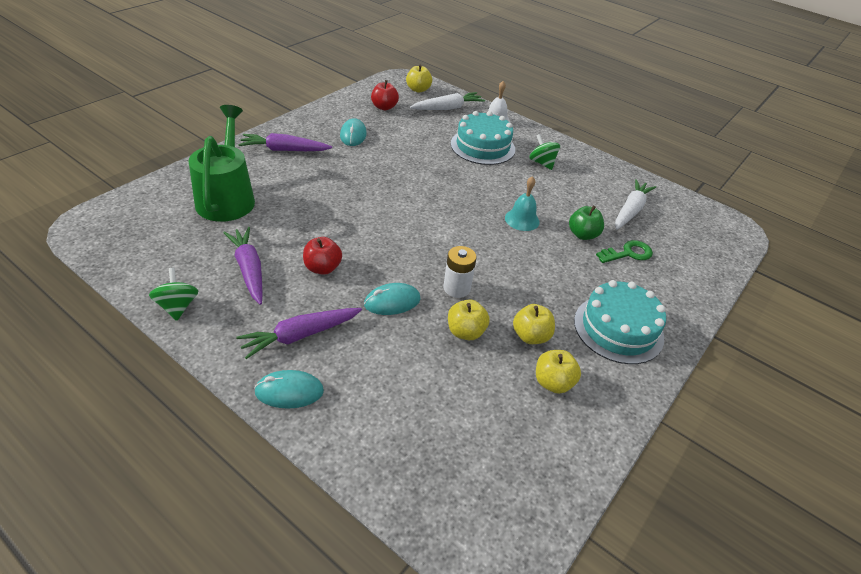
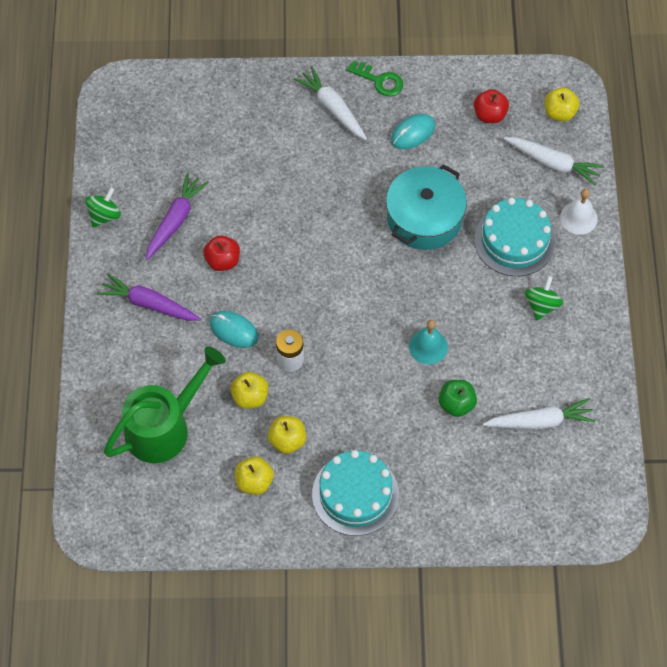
camera: 55 degrees right, 20 degrees up
(227, 197) = (232, 132): green watering can -> green watering can (164, 426)
(284, 150) = (332, 108): purple carrot -> white carrot
(289, 391) = (102, 338): turquoise mouse -> none
(420, 165) = (424, 218): none -> turquoise pot
(628, 253) = (466, 453): green key -> green key (380, 81)

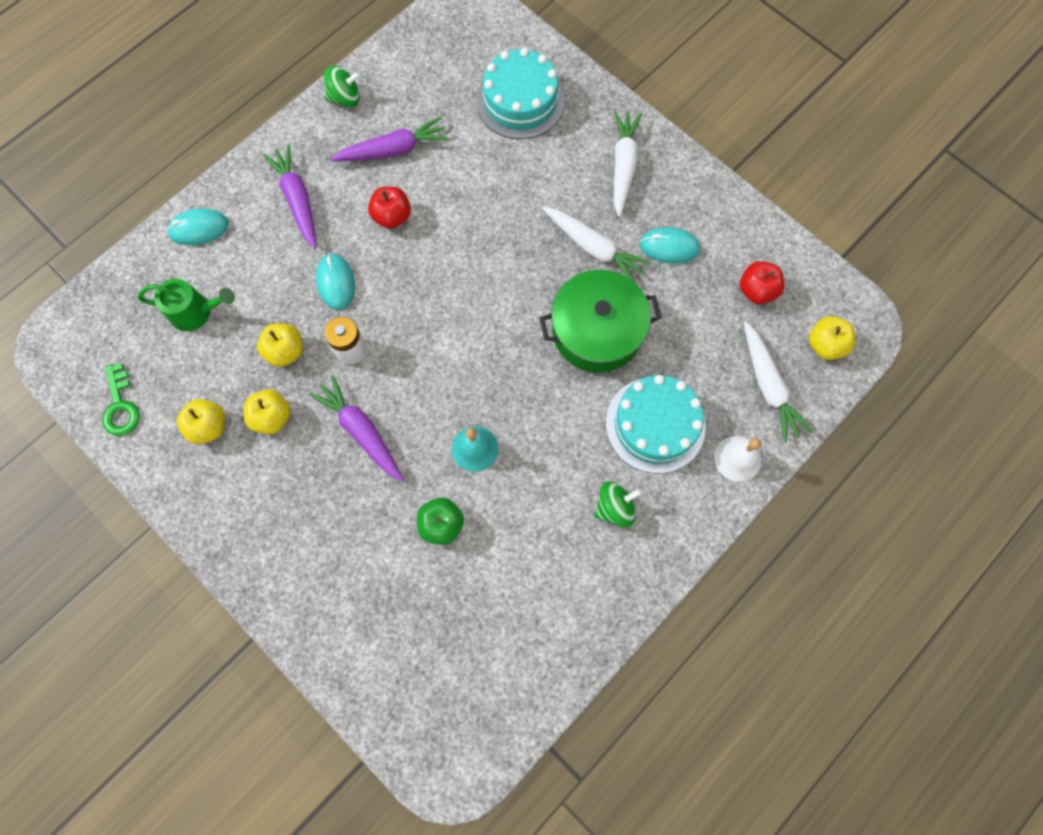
camera: 45 degrees right, 10 degrees up
(104, 377) = (199, 228): none -> turquoise mouse
(164, 426) = (196, 312): green watering can -> green watering can, size x0.59
(350, 398) = (361, 431): none -> purple carrot
(355, 494) = (272, 519): turquoise cake -> turquoise cake (520, 101)
(380, 81) = (690, 177): green key -> green key (121, 406)
(424, 218) = (597, 331): turquoise pot -> green pot
(540, 421) = (496, 614): white carrot -> white carrot (594, 248)

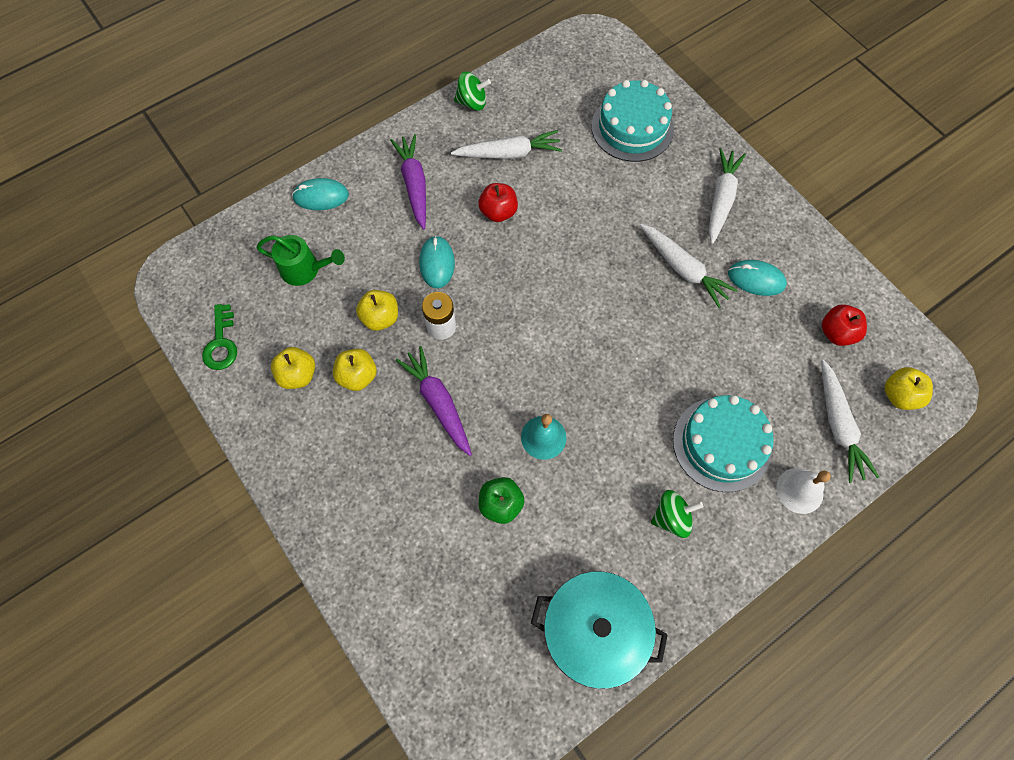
camera: 10 degrees right, 5 degrees down
(393, 150) = (509, 153): purple carrot -> white carrot
(553, 632) = (594, 630): none -> turquoise pot
(597, 331) = (676, 346): green pot -> none

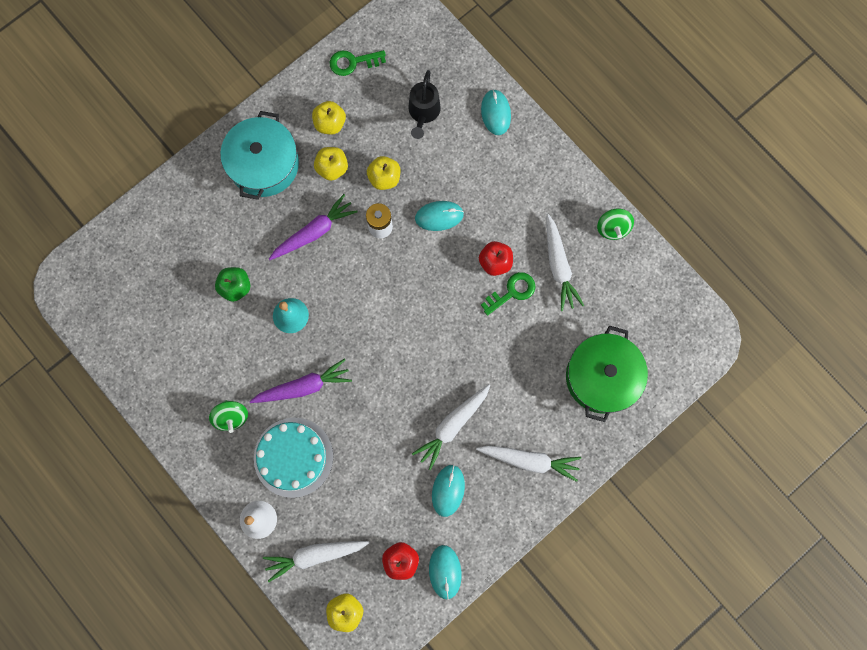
camera: 85 degrees right, 10 degrees up
(305, 270) = (423, 113): green watering can -> black watering can
(414, 185) = (516, 188): purple carrot -> purple carrot (304, 386)
(534, 199) = (512, 292): none -> green key
(594, 630) = (147, 361): turquoise pot -> turquoise pot (264, 164)
(632, 127) = (601, 377): turquoise cake -> green pot
(845, 289) = (445, 572): none -> turquoise mouse

